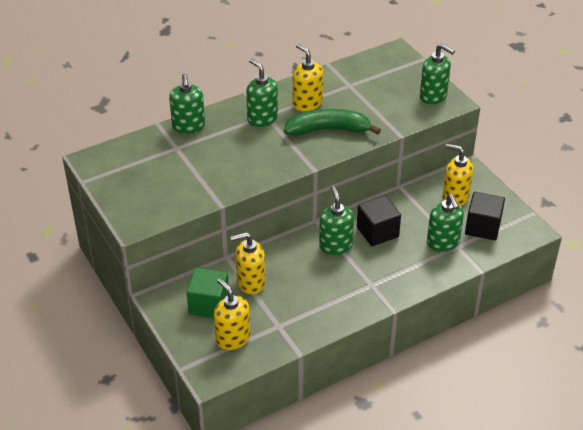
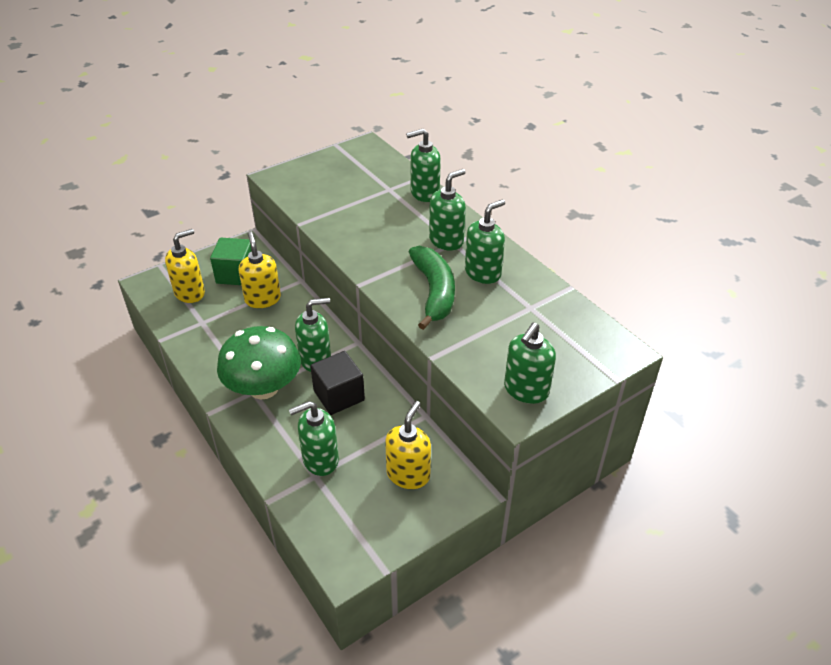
camera: 85 degrees right, 0 degrees up
(307, 103) = (483, 273): yellow soap dispenser -> green soap dispenser
(367, 277) = (263, 388): none -> green mushroom
(482, 227) = (350, 505): black cube -> none

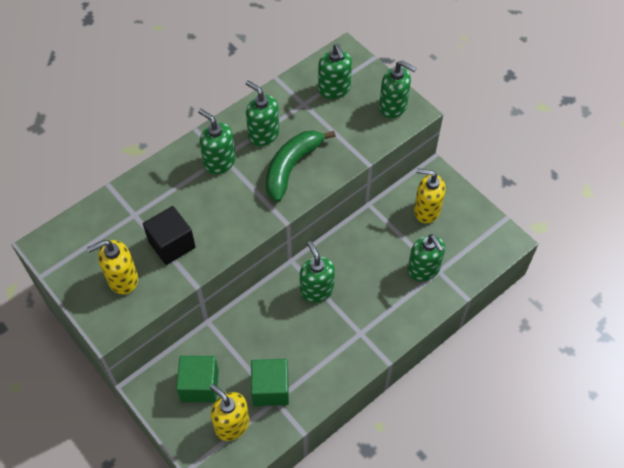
camera: 95 degrees left, 15 degrees up
(215, 319) = (270, 389): none -> green cube
(263, 299) = (238, 351): yellow soap dispenser -> yellow soap dispenser (122, 279)
(263, 388) = (355, 325): green mushroom -> none
(339, 395) = (356, 266): black cube -> black cube (172, 244)
(424, 193) = (142, 184): green soap dispenser -> green soap dispenser (334, 89)
(434, 292) = (291, 167): green banana -> green banana turned 45 degrees counterclockwise

